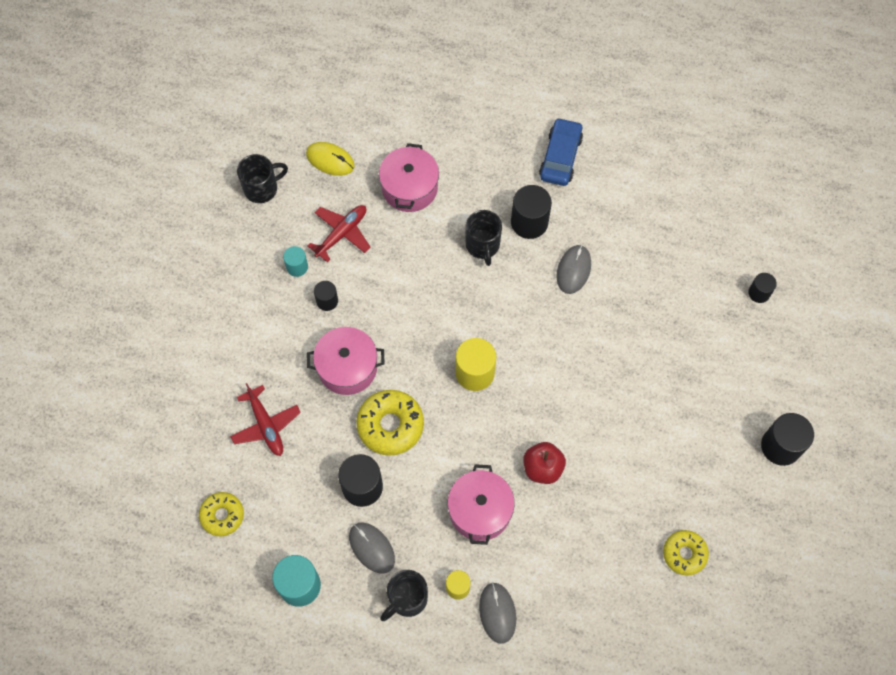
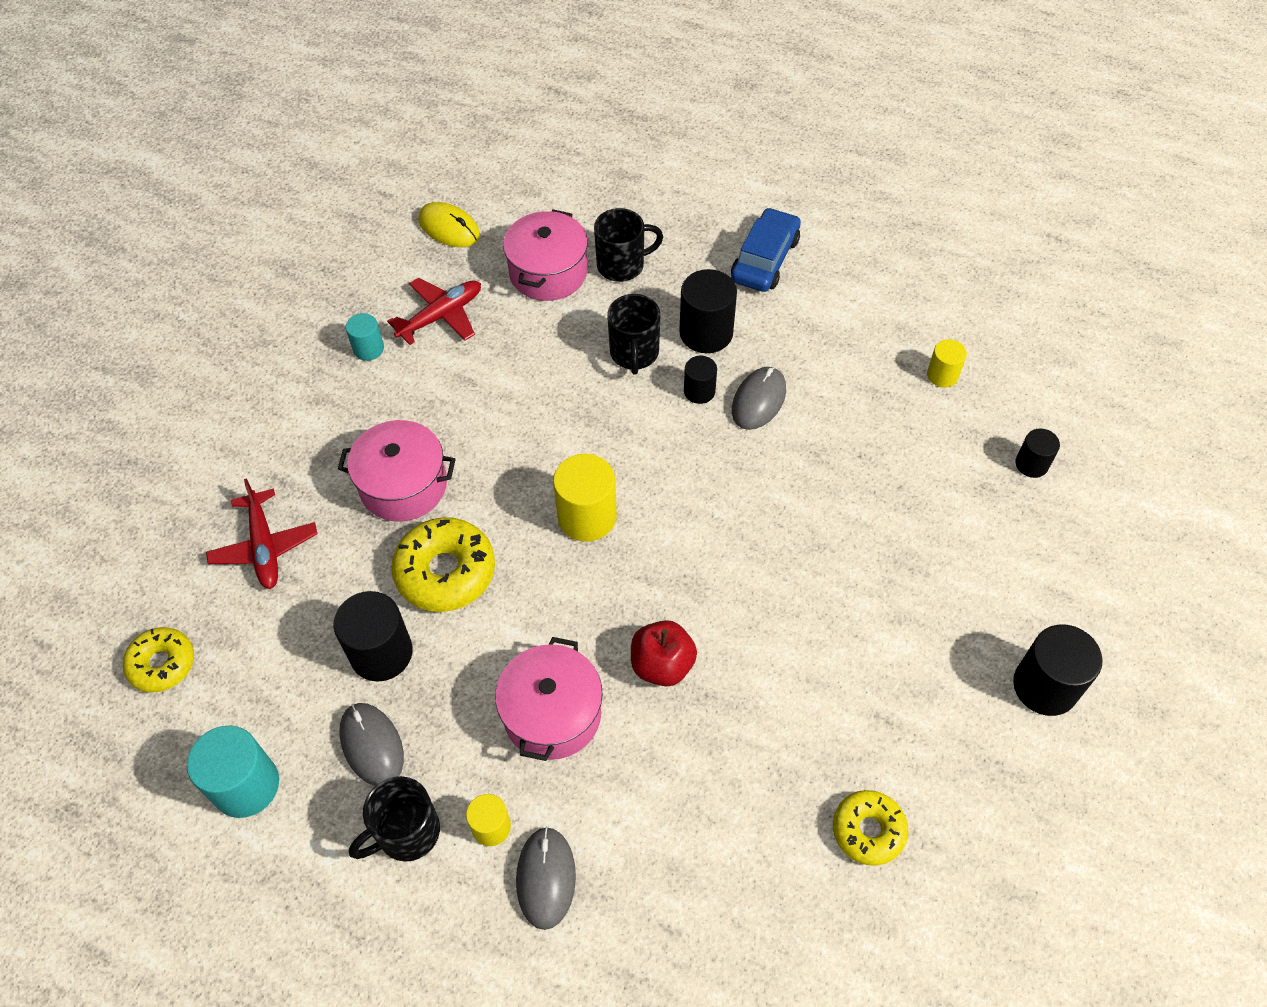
camera: 10 degrees right, 10 degrees down
(262, 188) = (349, 250): black mug -> black mug (622, 265)
(327, 301) = (398, 396): black cylinder -> black cylinder (699, 391)
(694, 234) = (942, 375): none -> yellow cylinder

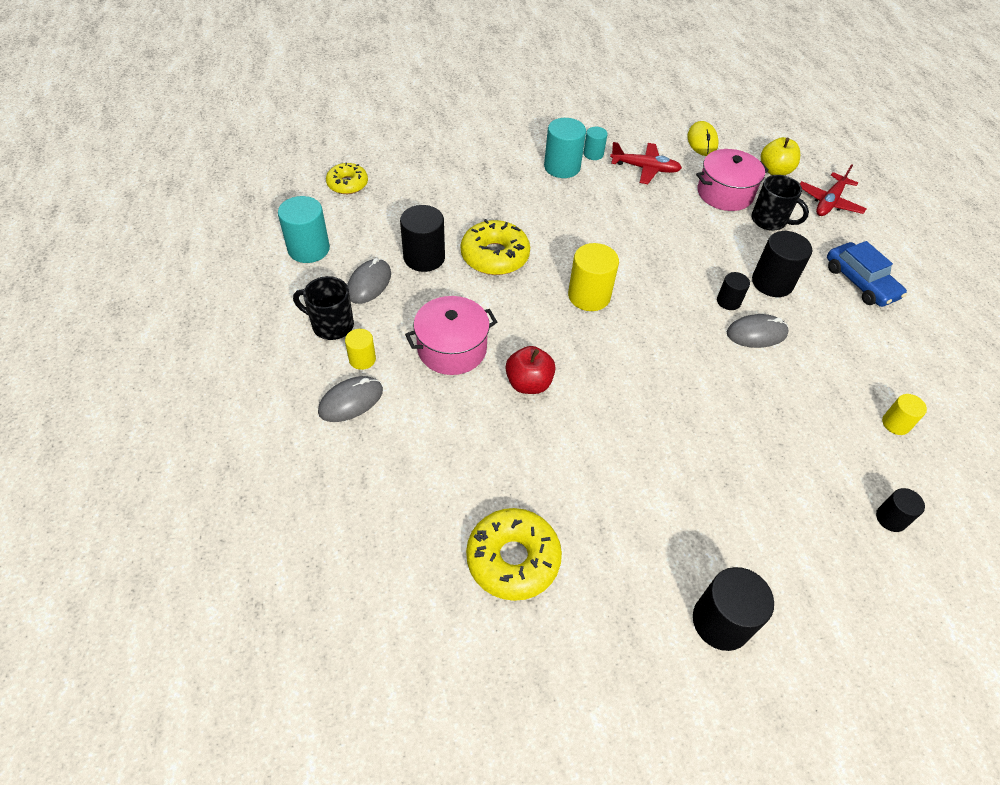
camera: 50 degrees right, 5 degrees down
(264, 547) = (442, 182): red plane -> red plane (829, 202)
(360, 397) = (562, 167): none -> turquoise cylinder
(403, 485) = (528, 211): pink pot -> none
(556, 200) = (775, 170): none -> yellow apple
(634, 353) = (718, 258): black mug -> none
(765, 259) = (860, 282): blue car -> blue car turned 75 degrees clockwise
(868, 830) = (513, 559): yellow donut -> yellow donut, size x1.55

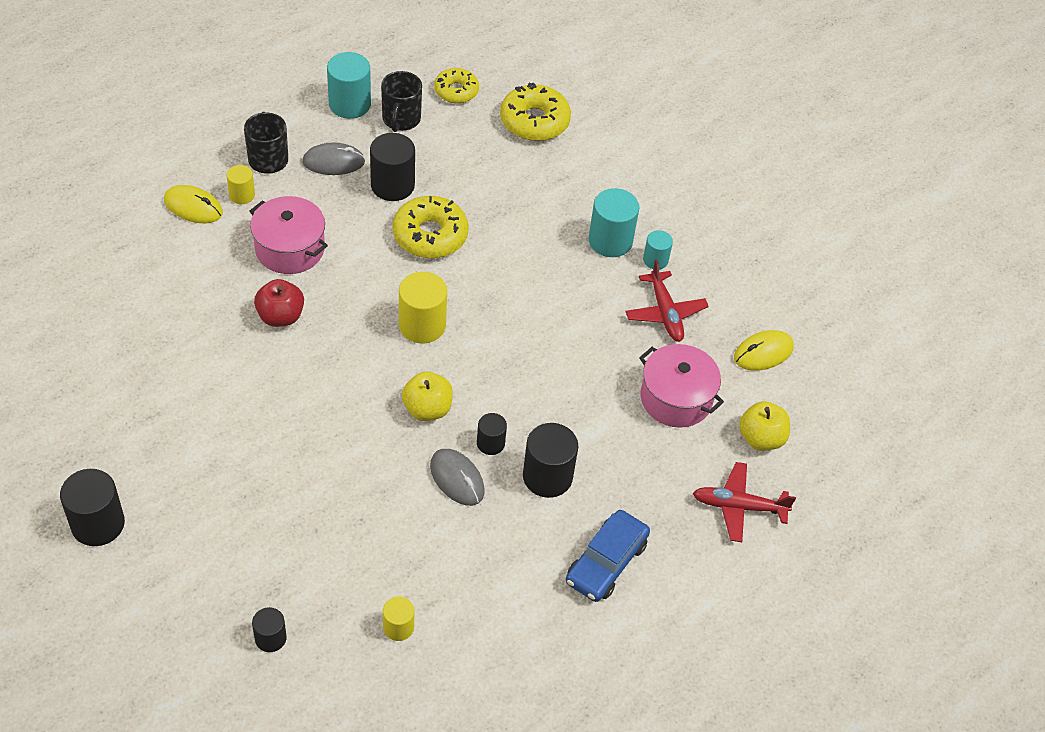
camera: 60 degrees right, 0 degrees up
(351, 401) = (193, 207): grey mouse -> yellow mouse
(513, 559) = (93, 367): yellow donut -> yellow donut (534, 121)
(678, 325) = (427, 409): none -> yellow apple
(769, 221) = (656, 453): black mug -> black mug (401, 119)

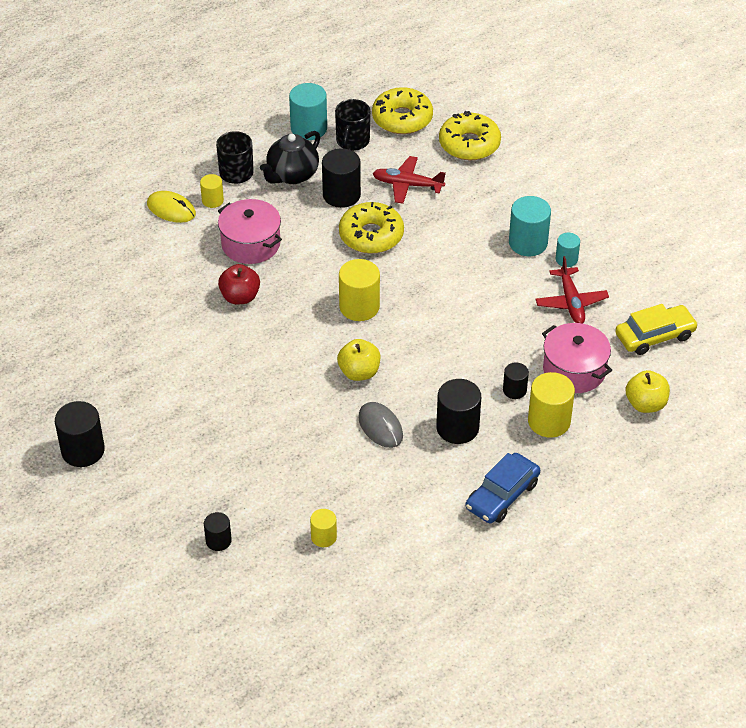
camera: 10 degrees right, 5 degrees down
(333, 162) = (292, 175): grey mouse -> black teapot
(456, 91) = (402, 118): yellow donut -> yellow donut, size x1.55
(490, 443) = (411, 400): black cylinder -> black cylinder (514, 390)
(652, 464) = (549, 421): none -> yellow cylinder
(738, 506) = (620, 457): red plane -> red plane (407, 185)
(763, 352) = (655, 336): yellow mouse -> yellow car

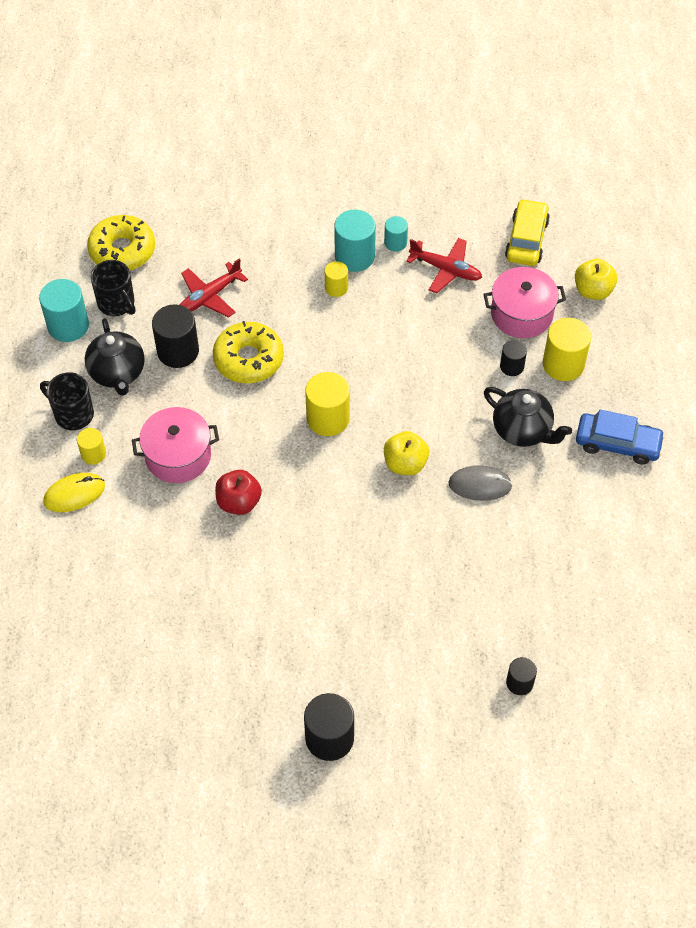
camera: 55 degrees left, 10 degrees up
(323, 537) = (572, 598): yellow cylinder -> yellow cylinder (336, 288)
(457, 428) = (523, 430): black cylinder -> black teapot
(469, 144) = (200, 223): yellow donut -> none
(502, 495) = (617, 444): blue car -> blue car turned 60 degrees counterclockwise

